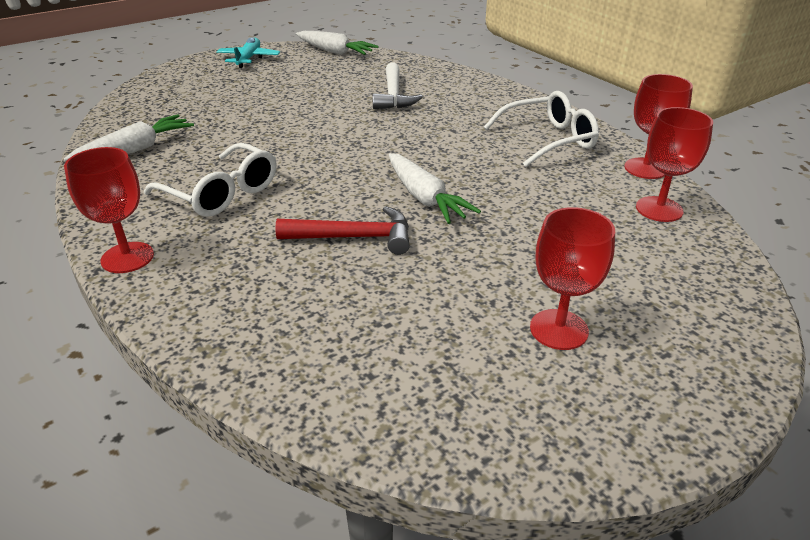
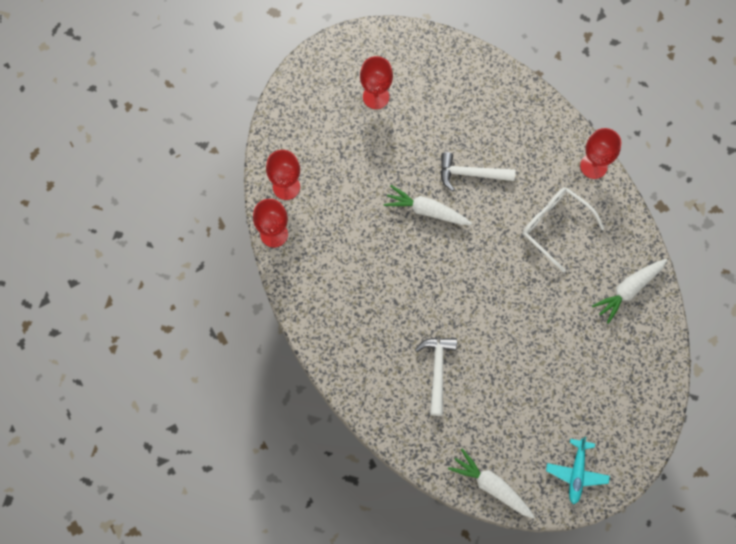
camera: 175 degrees left, 35 degrees up
(354, 237) = (471, 174): red hammer -> white hammer
(424, 198) = (426, 211): white carrot -> white carrot turned 45 degrees counterclockwise
(548, 140) = (327, 280): white glasses -> none

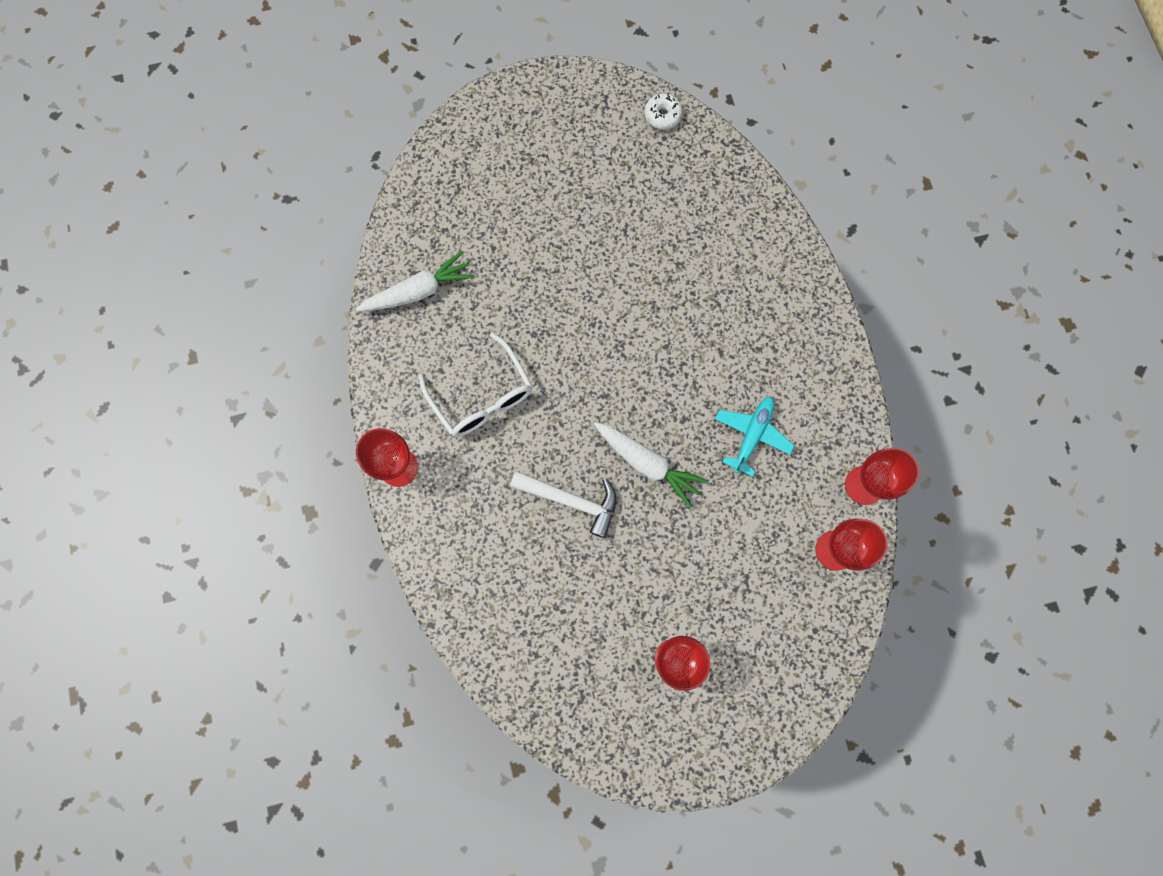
camera: 165 degrees left, 5 degrees up
(437, 370) = (690, 255): white hammer -> none
(491, 486) = (662, 115): white carrot -> white donut
(576, 473) = (560, 106): turquoise plane -> turquoise plane (752, 435)

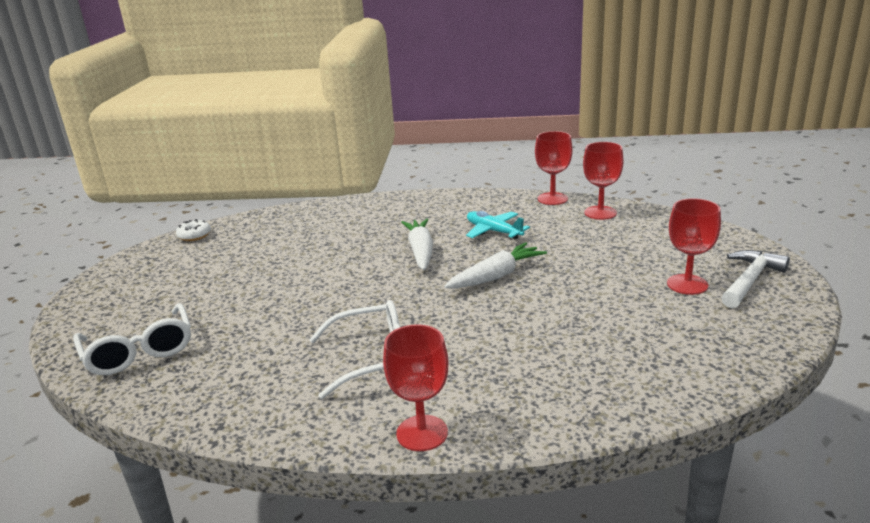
camera: 70 degrees left, 50 degrees down
(418, 291) = (218, 387): white carrot -> white carrot (420, 251)
(449, 200) = (139, 351): none -> white glasses
(571, 501) = (515, 318): white hammer -> white hammer (750, 280)

